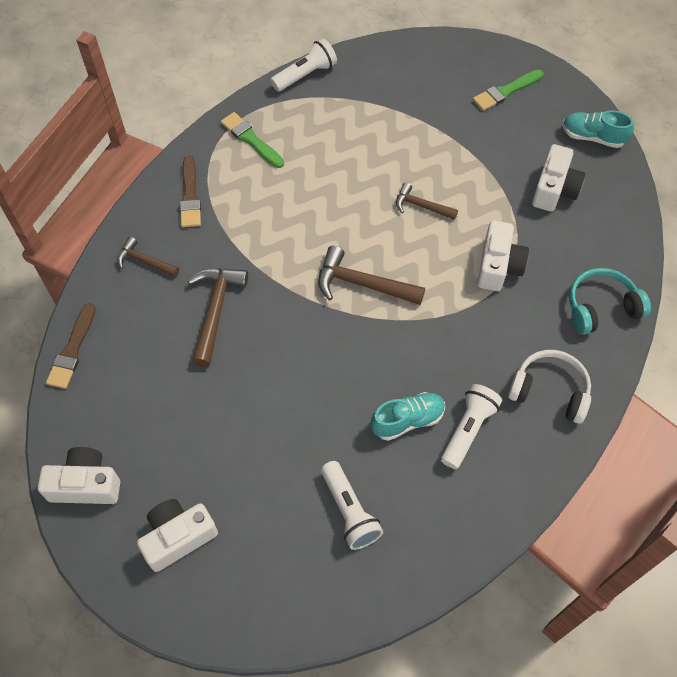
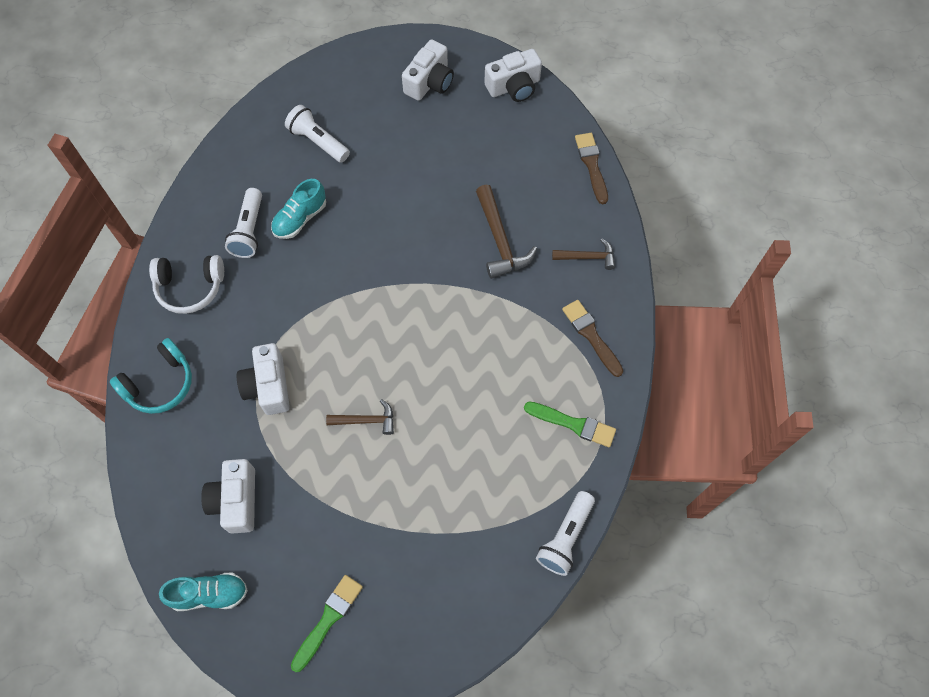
camera: 155 degrees right, 5 degrees up
(362, 284) = (387, 316): brown hammer -> none

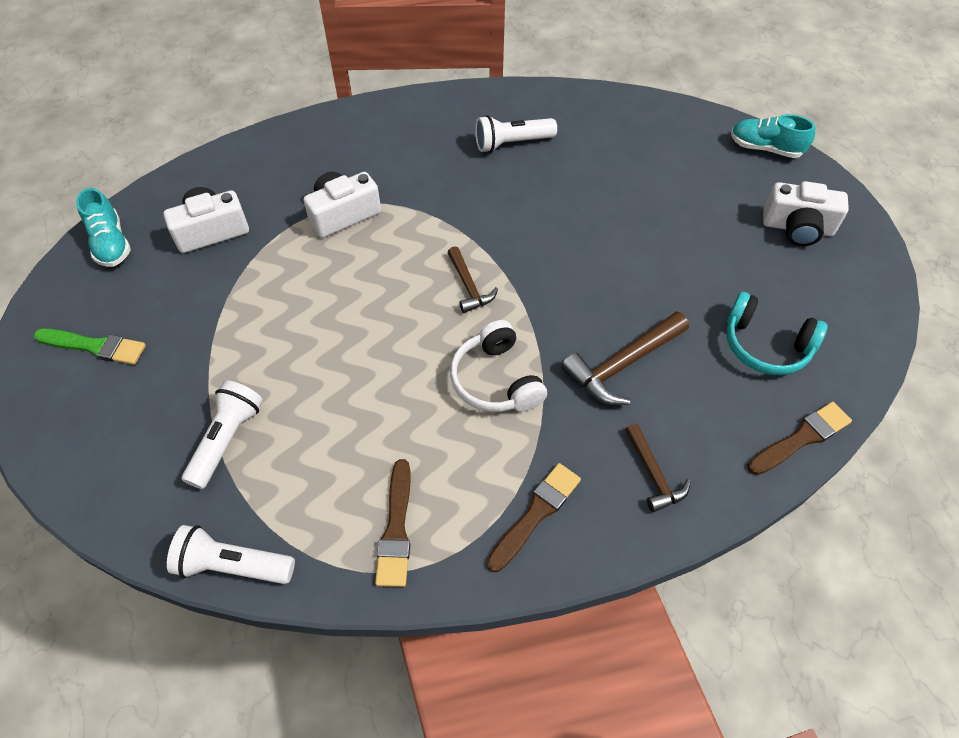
camera: 70 degrees right, 10 degrees down
(160, 384) = (318, 138): turquoise headphones -> turquoise headphones (765, 345)
(190, 287) = (427, 124): white headphones -> white headphones (496, 380)
(300, 218) = (547, 176): turquoise shoe -> turquoise shoe (765, 148)
(318, 141) = (649, 160): white flashlight -> white flashlight (227, 439)
(366, 420) = (331, 307): brown hammer -> brown hammer (469, 286)
(514, 86) = (857, 312): white camera -> none
(573, 424) = (396, 529): green brush -> brown brush

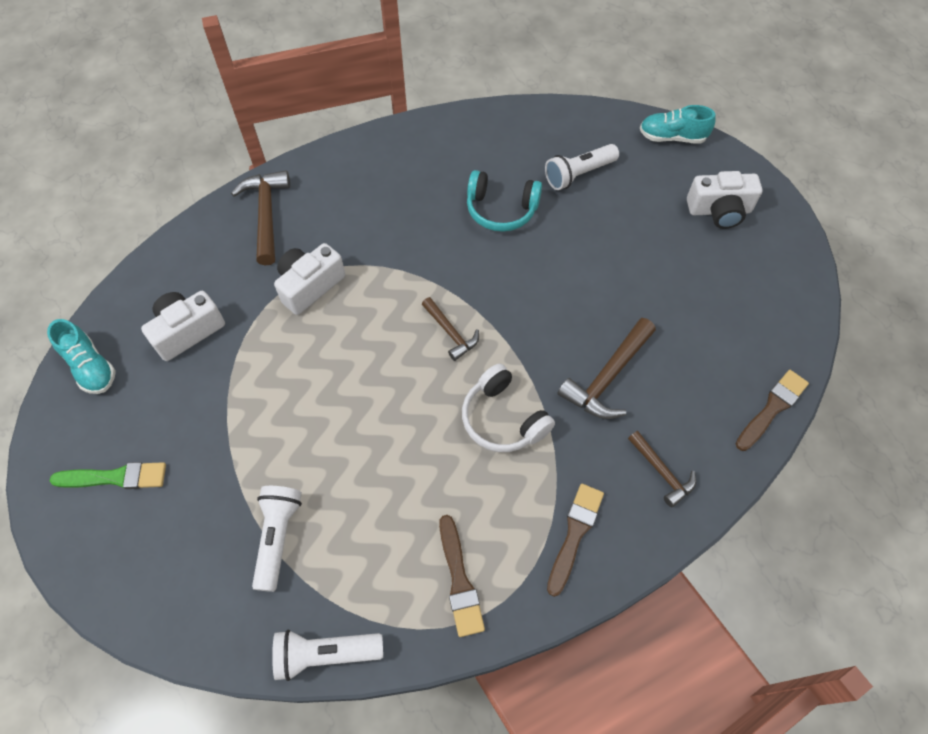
camera: 15 degrees left, 5 degrees up
(324, 143) = (266, 214): none -> brown hammer
(512, 143) = (445, 178): white flashlight -> white flashlight (578, 174)
(765, 345) = (721, 330): turquoise headphones -> turquoise headphones (501, 210)

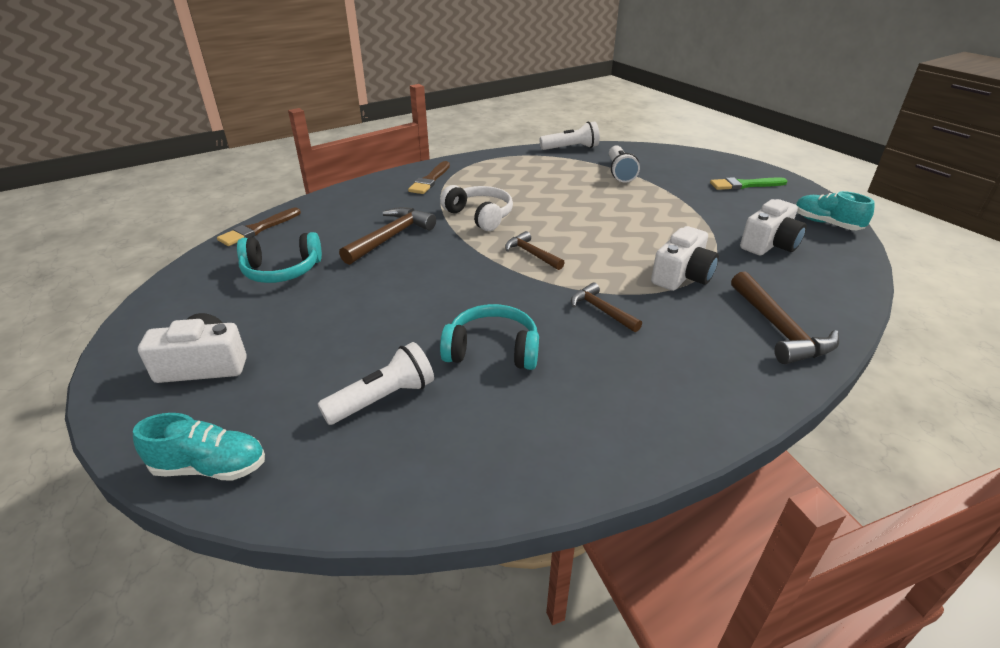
camera: 175 degrees right, 25 degrees down
(459, 580) = (502, 166): brown brush -> none
(662, 472) = (363, 201): brown hammer -> brown hammer (601, 310)
(708, 323) = (282, 270): none -> turquoise headphones

